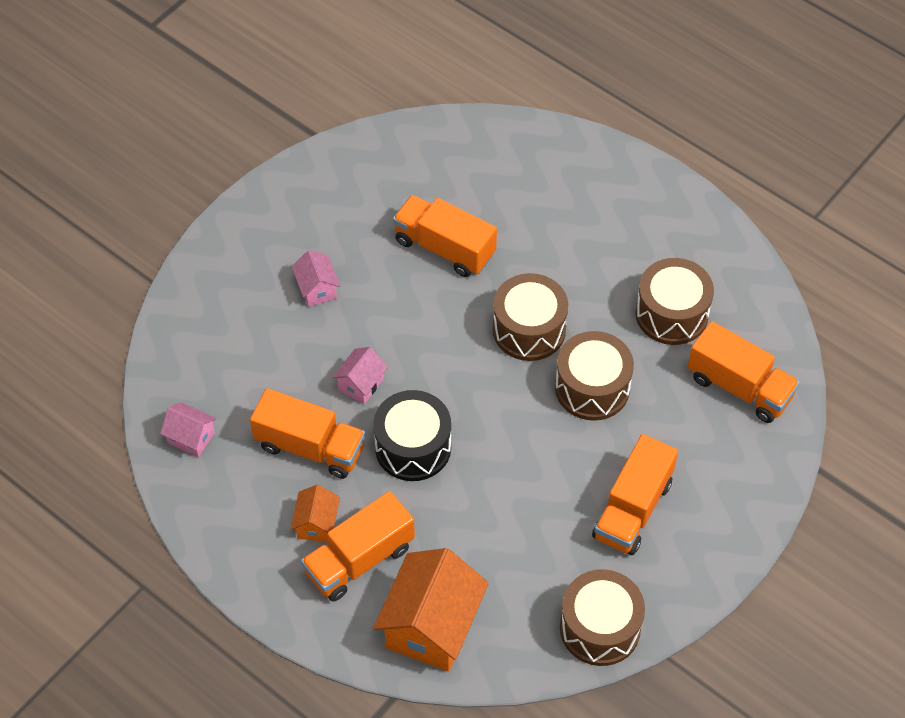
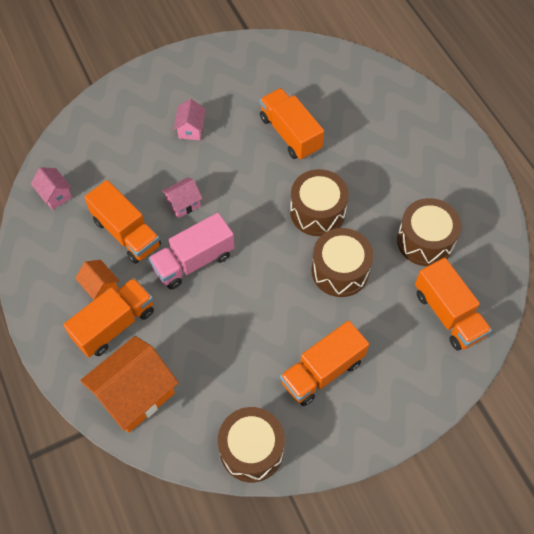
camera: 25 degrees right, 5 degrees up
(316, 524) = (100, 287): orange house -> orange house turned 75 degrees counterclockwise
(359, 560) = (114, 325): orange truck -> orange truck turned 150 degrees clockwise
(413, 447) = (193, 261): black drum -> pink truck

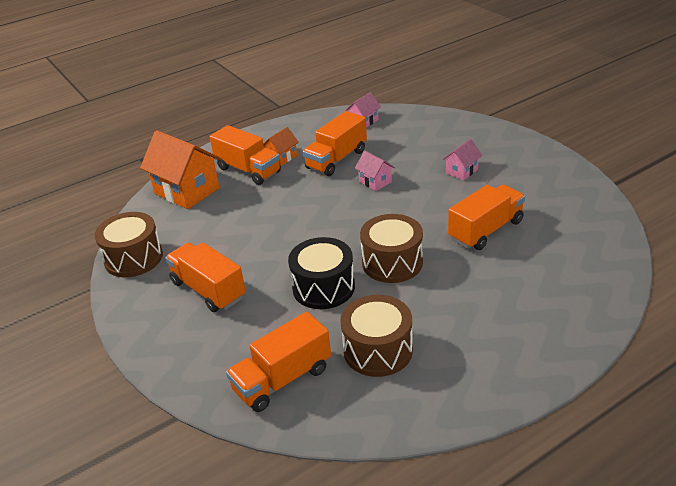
camera: 85 degrees right, 25 degrees down
(191, 129) = (461, 171): pink house -> pink house turned 45 degrees counterclockwise
(193, 261) = (315, 197): pink truck -> none
(340, 271) = (323, 287): brown drum -> black drum

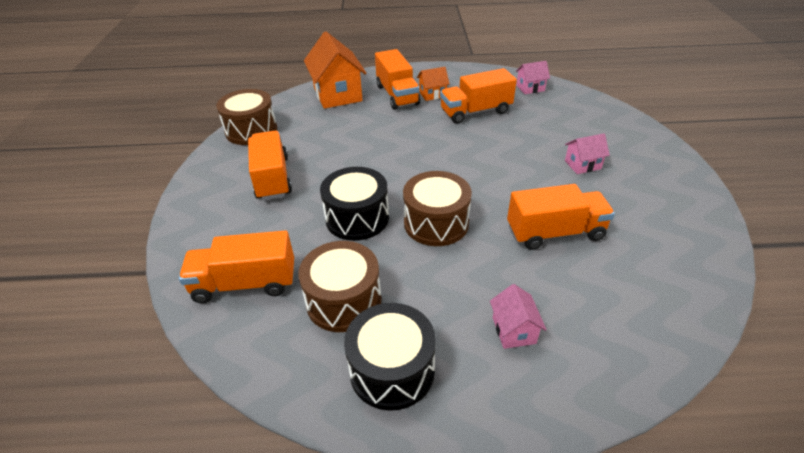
camera: 30 degrees right, 5 degrees up
(375, 182) = (491, 143): pink house -> pink house (514, 330)
(460, 374) = (392, 370): none -> black drum

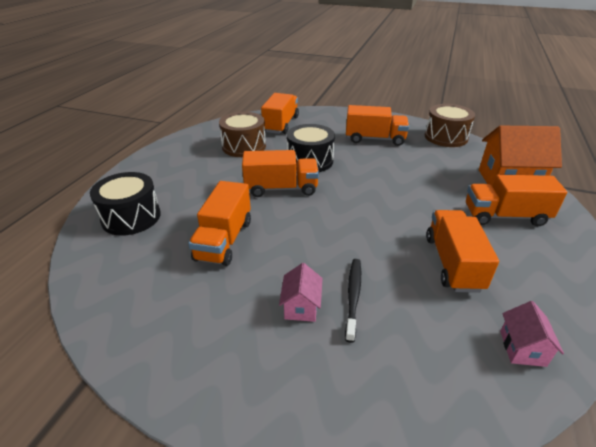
camera: 110 degrees right, 5 degrees down
(392, 370) = (189, 151): black drum -> black drum (131, 217)
(432, 94) = (505, 242): orange house -> none
(436, 223) = (281, 188): brown drum -> orange truck
(514, 330) = (168, 191): pink house -> none
(549, 145) = (353, 296): none -> black toothbrush

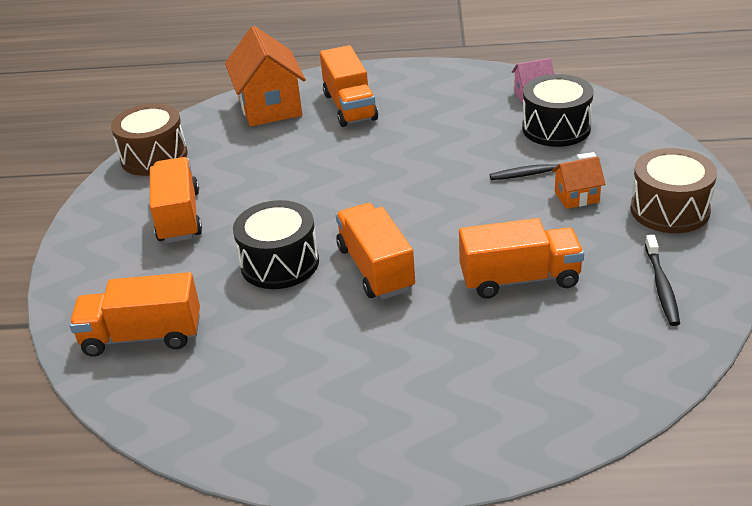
camera: 105 degrees left, 0 degrees up
(131, 217) = (535, 390): black drum -> black drum (556, 128)
(152, 310) = (661, 286): none -> black toothbrush
(244, 146) = (255, 354): brown drum -> brown drum (669, 210)
(301, 307) = (576, 197): pink house -> orange house
(452, 263) = (451, 128): orange truck -> none

